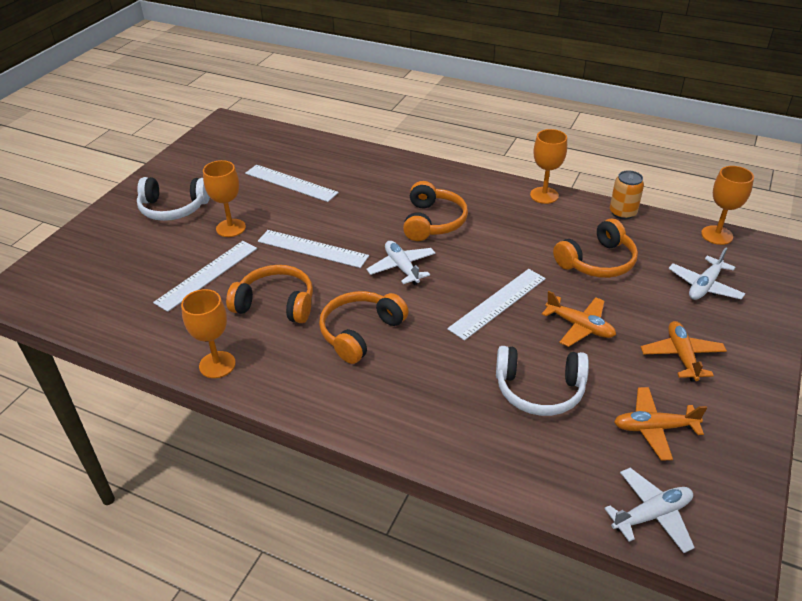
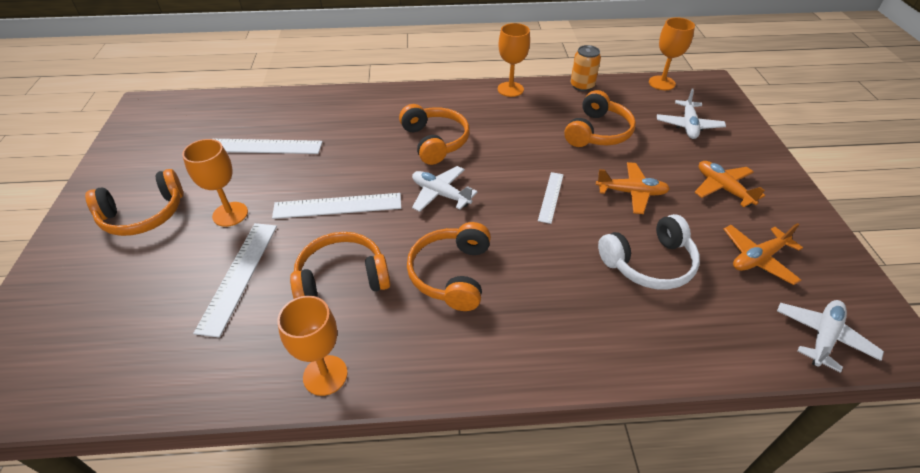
camera: 30 degrees left, 5 degrees up
(173, 208) = (144, 215): white headphones -> orange headphones
(498, 303) = (551, 197): white ruler -> white ruler, size x0.60

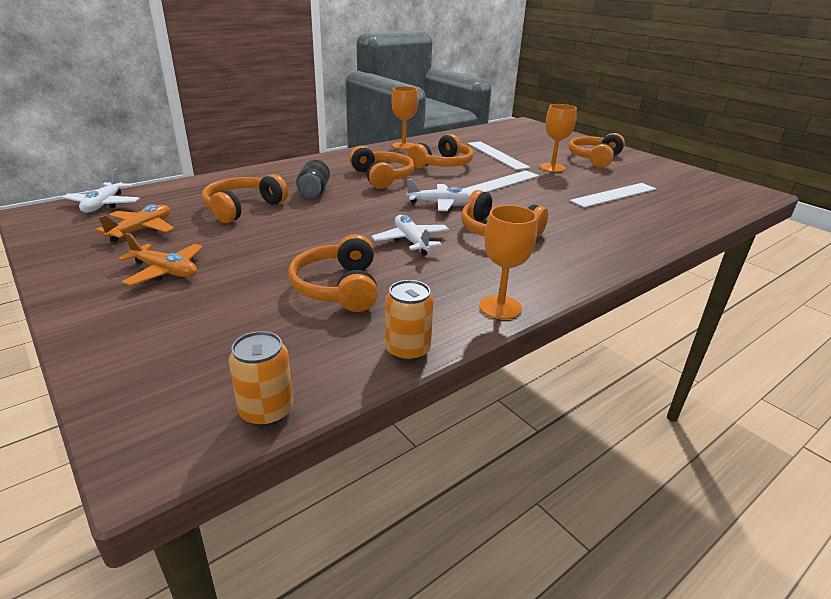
camera: 145 degrees right, 15 degrees down
(551, 197) = (348, 223): white ruler -> none
(556, 269) = (314, 191): none -> black can
(631, 193) = (272, 243): orange plane -> none
(649, 263) = (243, 208): white headphones -> orange headphones
(661, 83) = (266, 411): orange goblet -> orange can
(688, 125) = (208, 336): white plane -> white plane (411, 241)

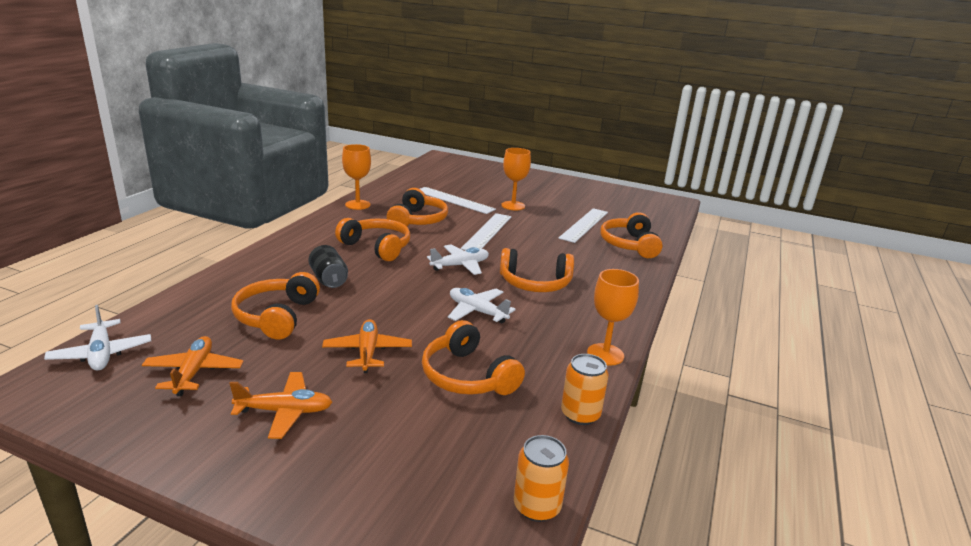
camera: 30 degrees left, 5 degrees down
(278, 248) = (367, 352): none -> orange plane
(594, 158) = (536, 189): orange headphones -> orange headphones (629, 245)

